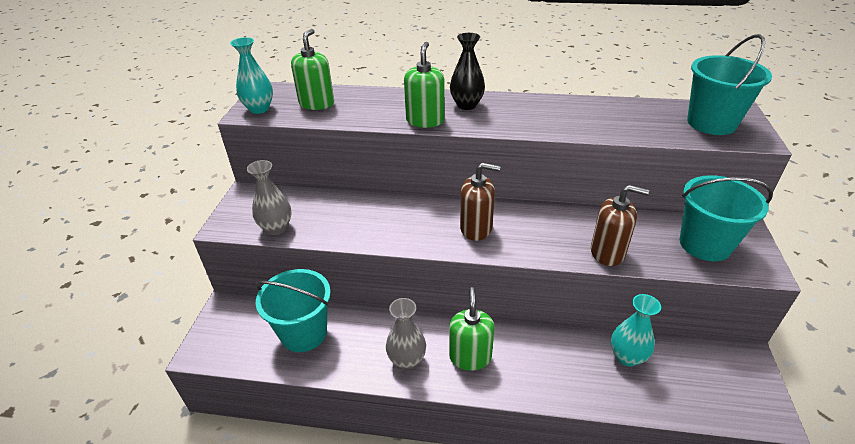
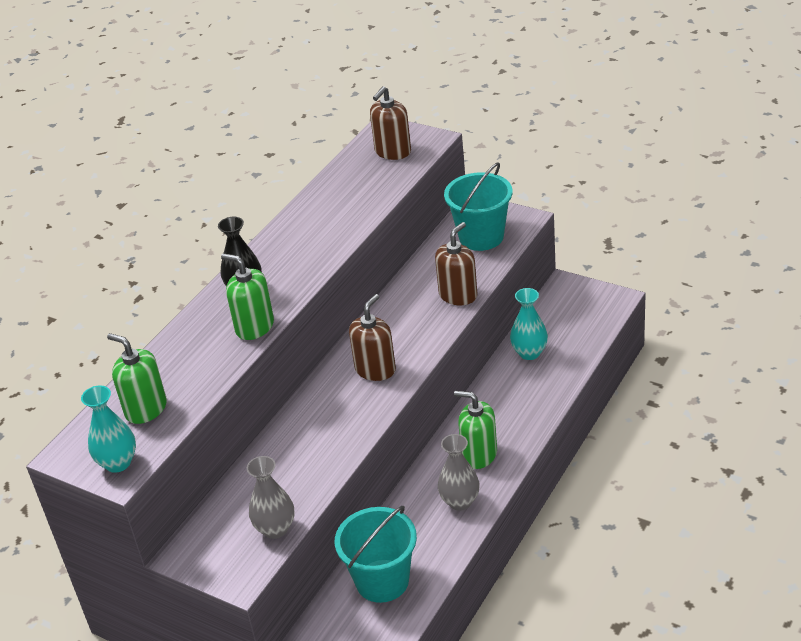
camera: 65 degrees left, 0 degrees up
(711, 123) = (392, 152): turquoise bucket -> brown soap dispenser

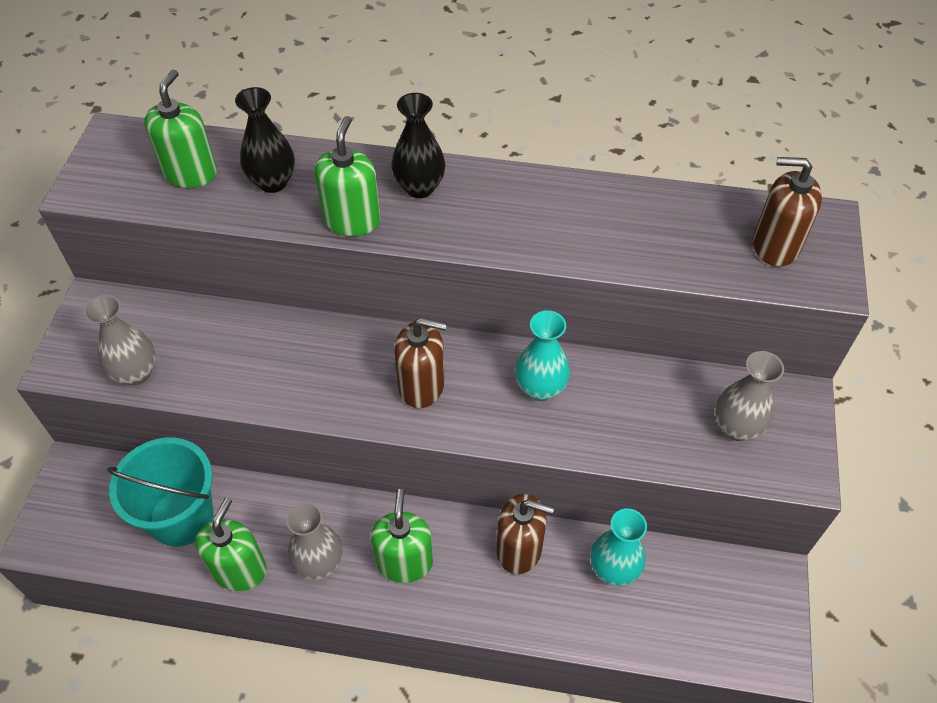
camera: 65 degrees right, 15 degrees up
(118, 463) = (102, 181): turquoise vase -> turquoise vase (540, 388)
(188, 364) = (272, 182): none -> black vase
(444, 549) = (239, 569): none -> green soap dispenser
(458, 295) = (598, 436): brown soap dispenser -> brown soap dispenser (519, 549)
(481, 237) = (736, 427): turquoise bucket -> grey vase

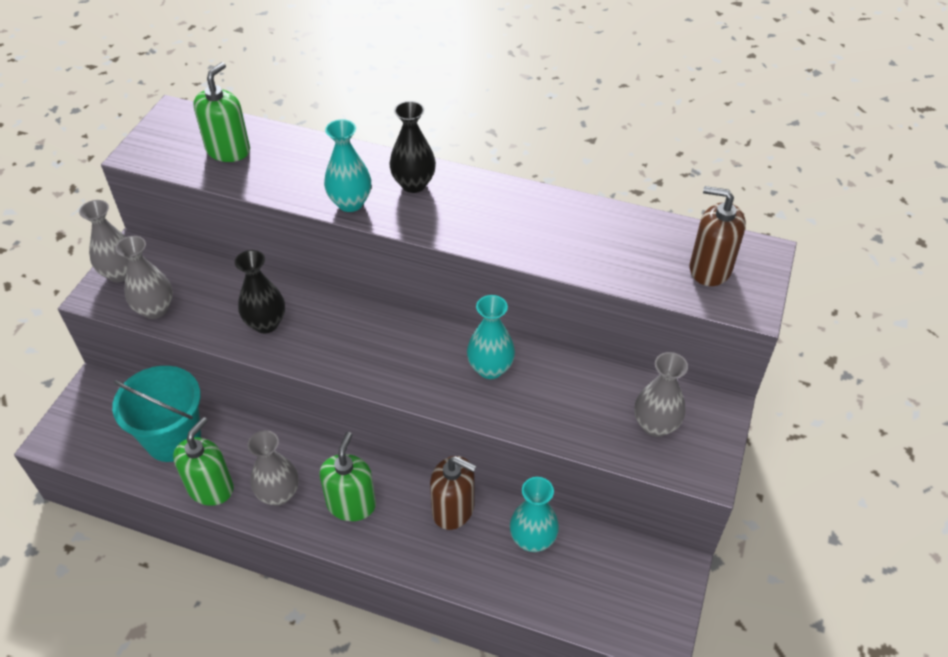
camera: 10 degrees right, 5 degrees down
(83, 334) = (120, 273): none -> grey vase
(272, 182) = (293, 165): black vase -> black vase (266, 323)
(352, 220) = (350, 203): green soap dispenser -> turquoise vase
(421, 386) = (389, 352): brown soap dispenser -> none

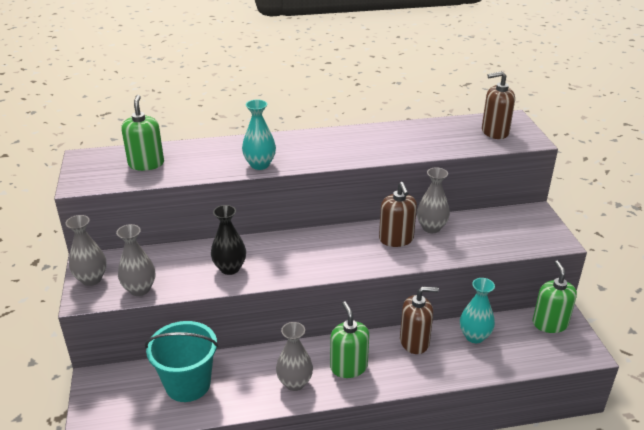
camera: 30 degrees left, 15 degrees down
(211, 488) = (243, 401): green soap dispenser -> green soap dispenser (549, 323)
(413, 184) = (290, 145): black vase -> none
(490, 368) = (396, 239): turquoise vase -> brown soap dispenser
(655, 425) = (512, 231): grey vase -> grey vase (431, 228)

